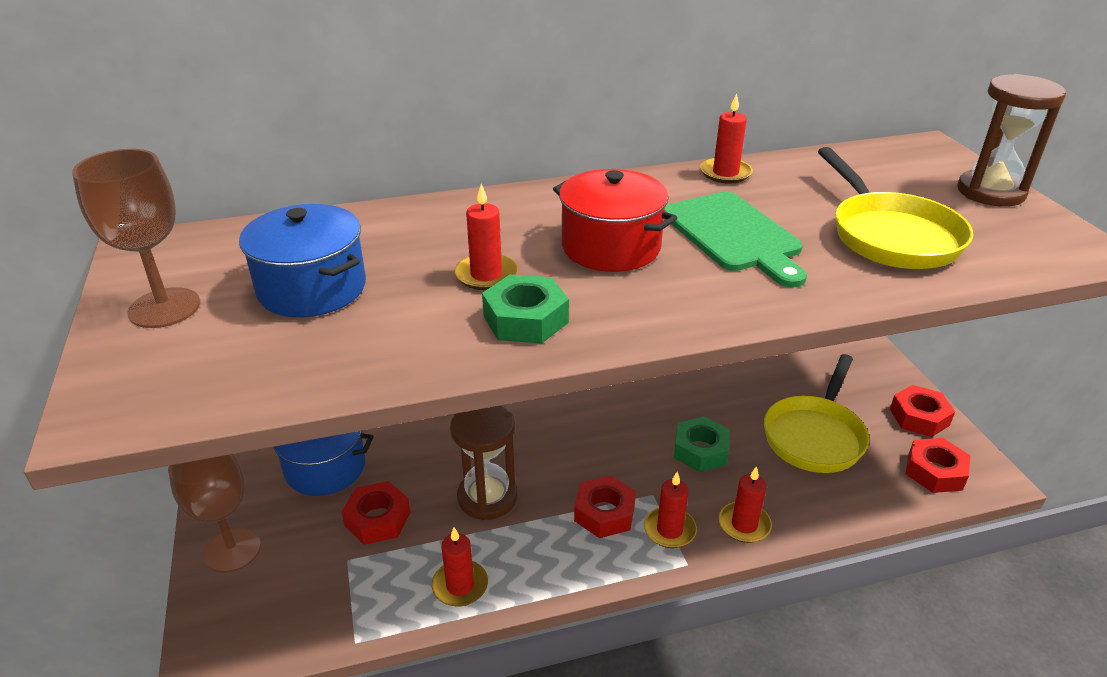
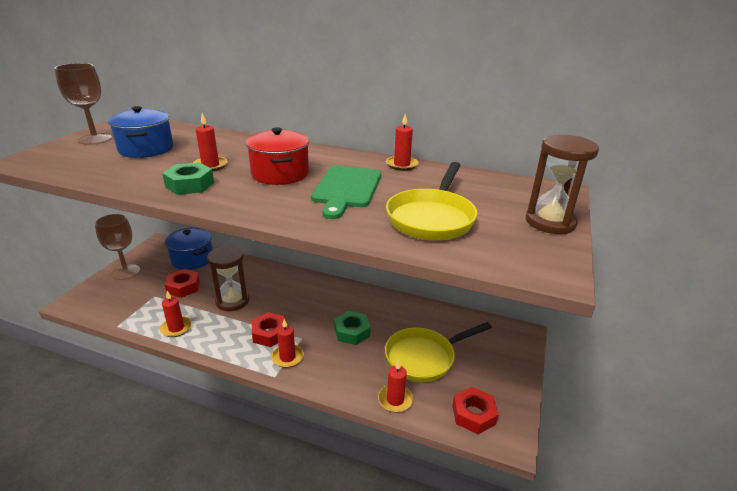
camera: 35 degrees right, 5 degrees down
(744, 524) = (325, 376): red candle -> red candle (395, 400)
(919, 417) = (505, 382): red nut -> none

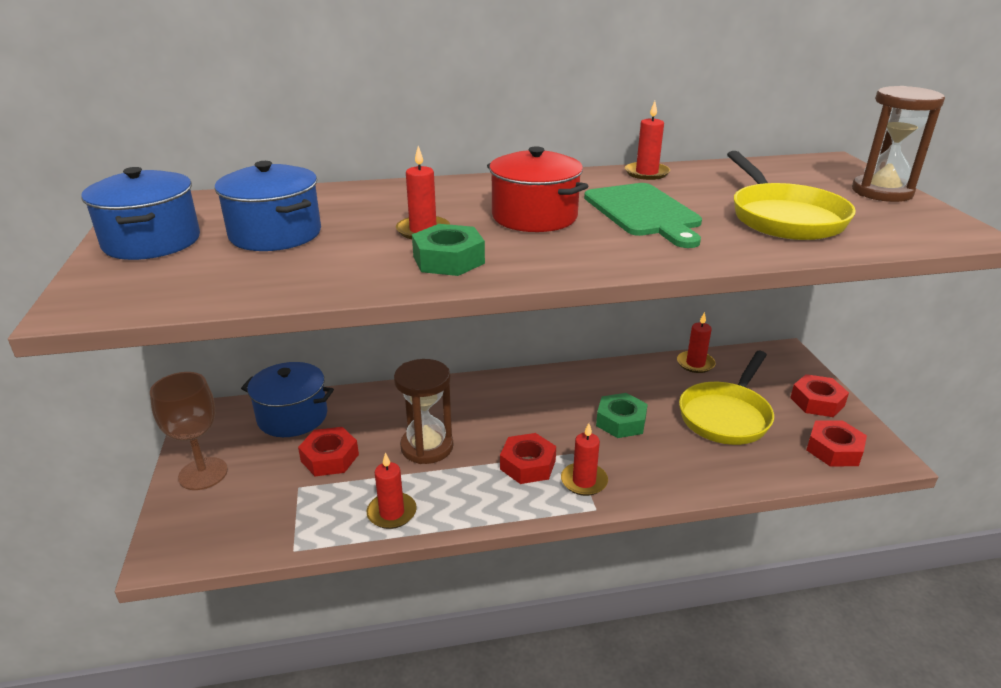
camera: 30 degrees left, 0 degrees up
(95, 139) = (152, 242): brown goblet -> blue pot
(395, 400) = (750, 471): red candle -> red candle (695, 364)
(503, 376) = (817, 402): none -> red nut

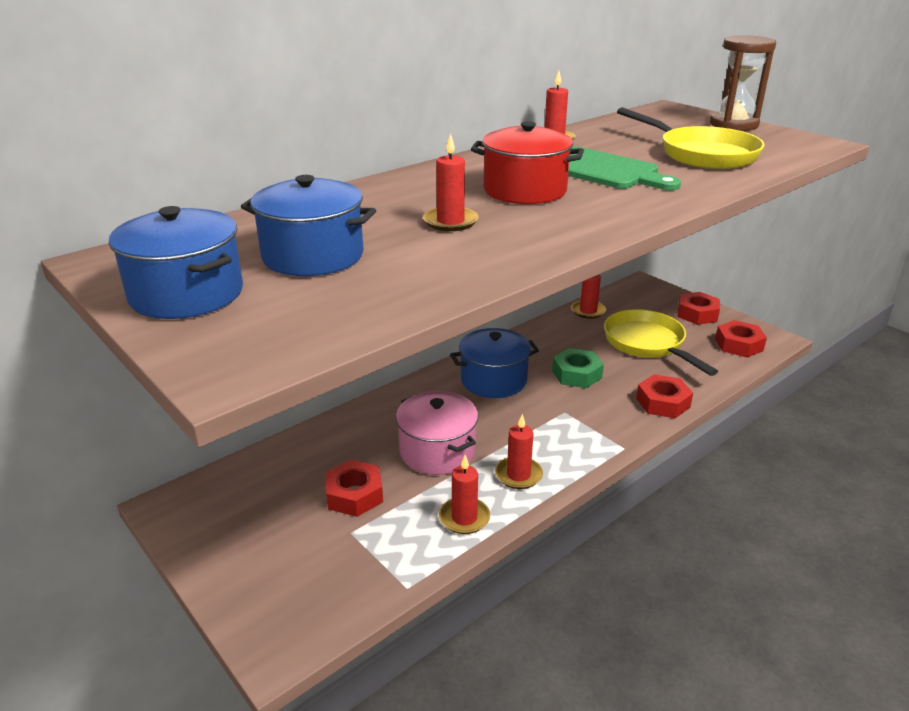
camera: 30 degrees left, 0 degrees up
(203, 474) = (233, 561): brown goblet -> none
(292, 416) = (273, 472): blue pot -> blue pot (493, 380)
(427, 447) = (437, 451): brown hourglass -> pink pot
(448, 260) = (514, 240): green nut -> none
(527, 465) = (538, 434): red nut -> red nut (663, 403)
(584, 481) = (594, 430): red candle -> red candle (518, 475)
(726, 416) = (647, 344): yellow pan -> yellow pan turned 150 degrees clockwise

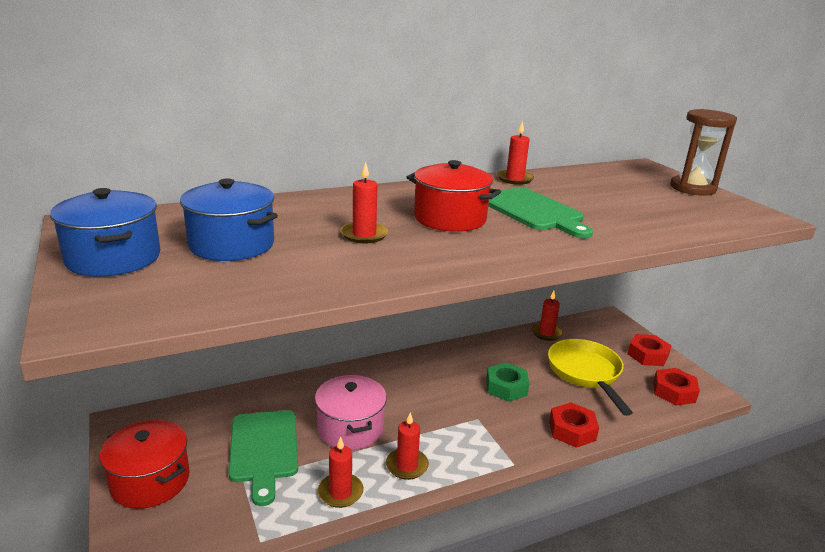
camera: 15 degrees right, 5 degrees down
(243, 559) = (150, 481): none -> red pot
(354, 495) = (264, 449): red nut -> green cutting board
(493, 380) = (431, 377): blue pot -> none
(701, 154) = (638, 210): yellow pan -> none

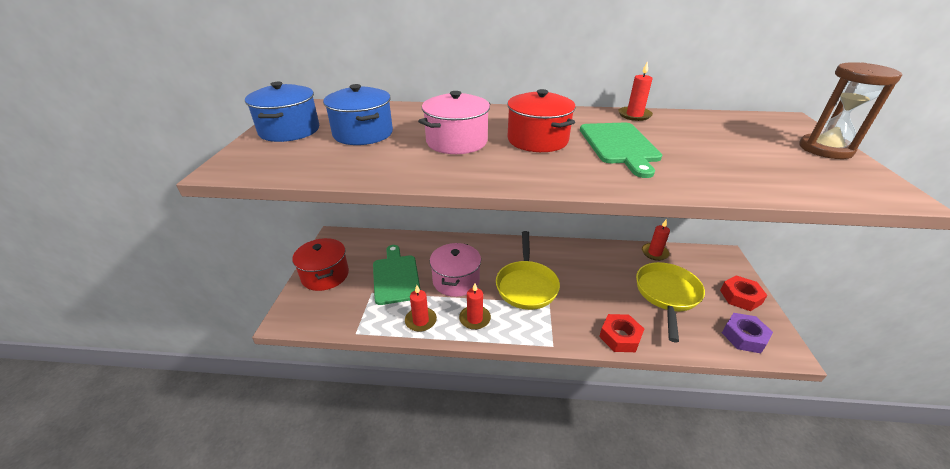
camera: 30 degrees right, 10 degrees up
(264, 449) = (395, 277): green cutting board -> green cutting board turned 150 degrees clockwise
(364, 235) = (456, 142): red candle -> pink pot
(439, 407) = (526, 285): none -> yellow pan
(506, 387) = (589, 286): green nut -> none
(674, 392) = (744, 336): red nut -> purple nut

